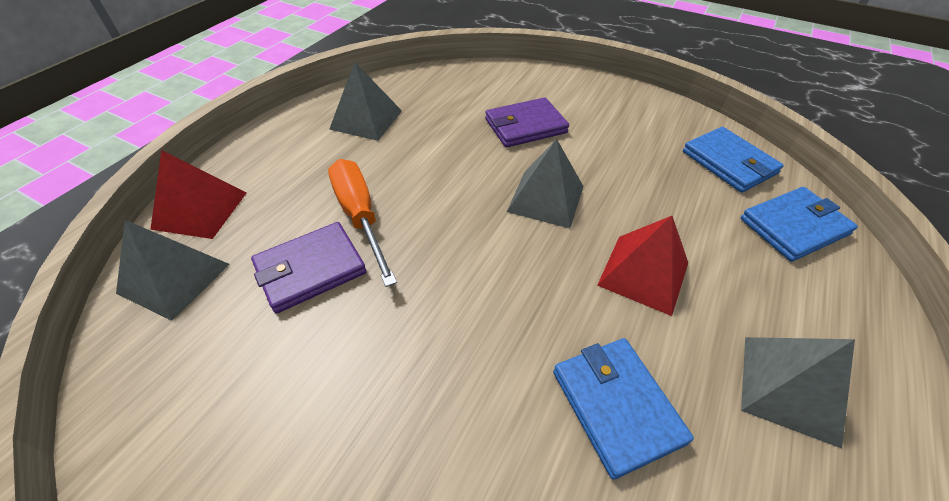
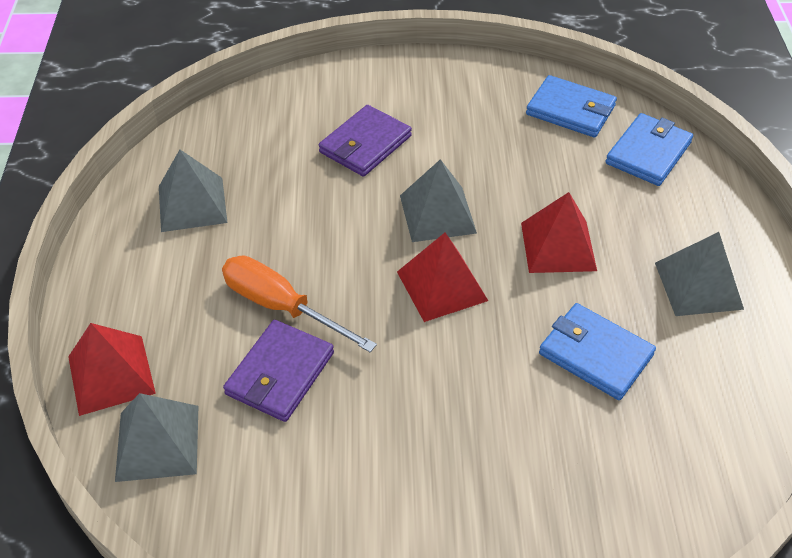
camera: 30 degrees left, 0 degrees up
(505, 260) = (442, 286): none -> red pyramid

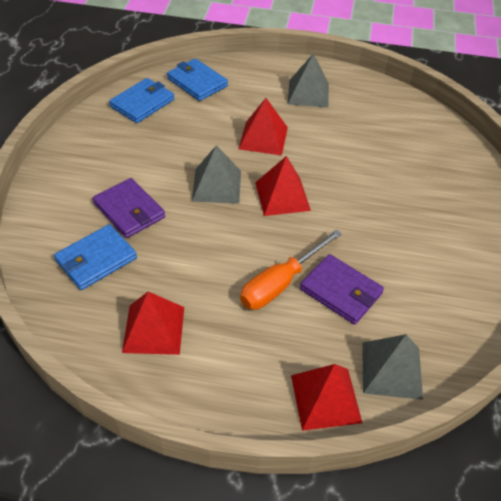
camera: 80 degrees left, 0 degrees up
(192, 204) = (153, 329): grey pyramid -> red pyramid
(595, 354) = (349, 143): blue wallet -> blue wallet (96, 259)

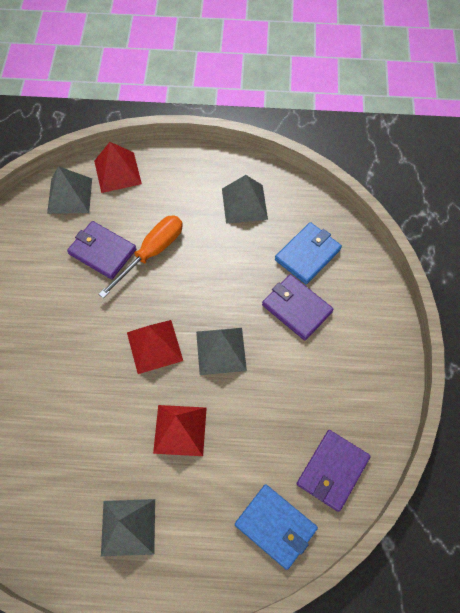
camera: 175 degrees right, 15 degrees up
(142, 103) = (332, 471): blue wallet -> purple wallet
(153, 329) = (244, 203): red pyramid -> grey pyramid

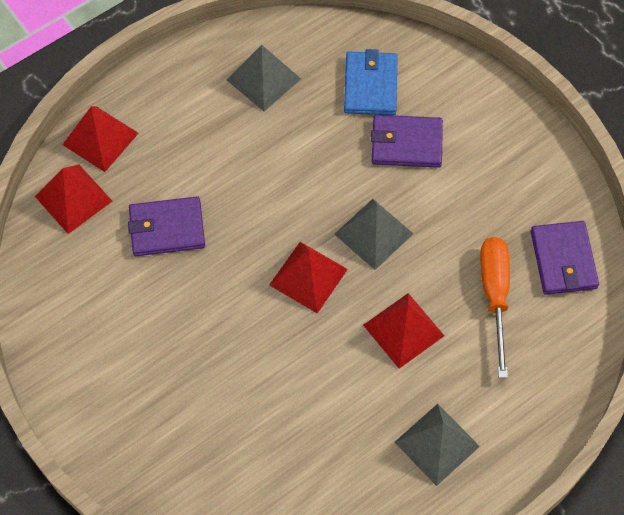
camera: 40 degrees left, 0 degrees up
(69, 195) = (73, 198): grey pyramid -> red pyramid
(152, 253) = (218, 193): orange screwdriver -> orange screwdriver (494, 295)
(275, 527) = (558, 342): blue wallet -> none

